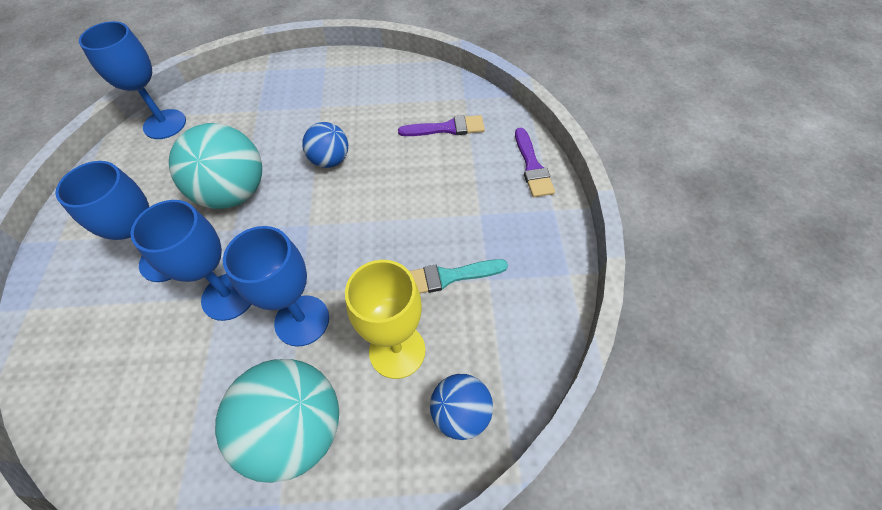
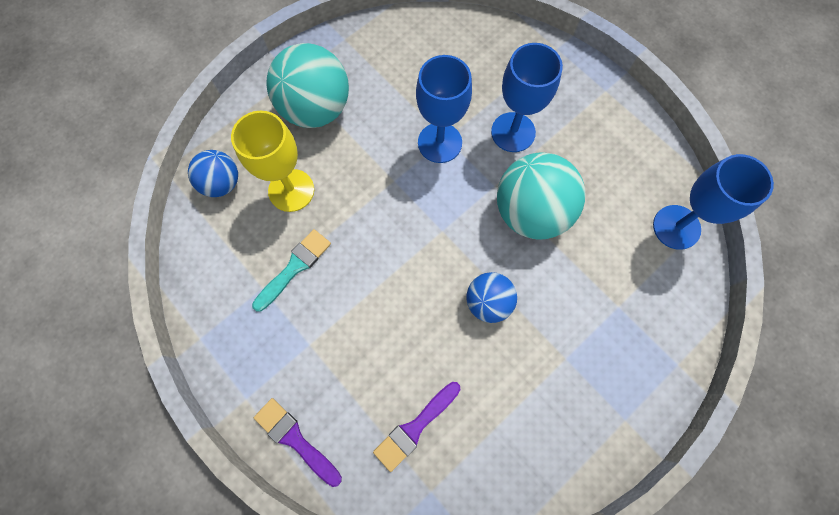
camera: 140 degrees right, 15 degrees up
(302, 320) = (373, 164): blue goblet -> none

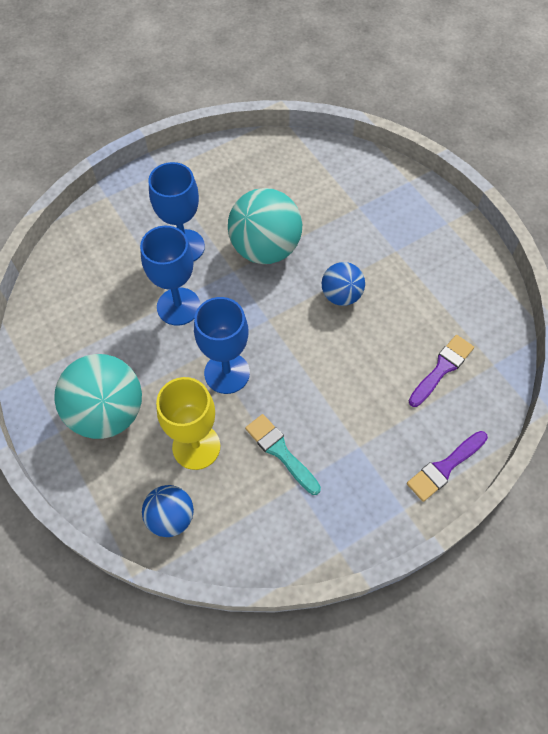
camera: 80 degrees left, 10 degrees down
(415, 428) = (442, 368): purple brush -> purple brush turned 105 degrees counterclockwise
(676, 227) = (299, 155): blue goblet -> blue goblet (227, 373)

